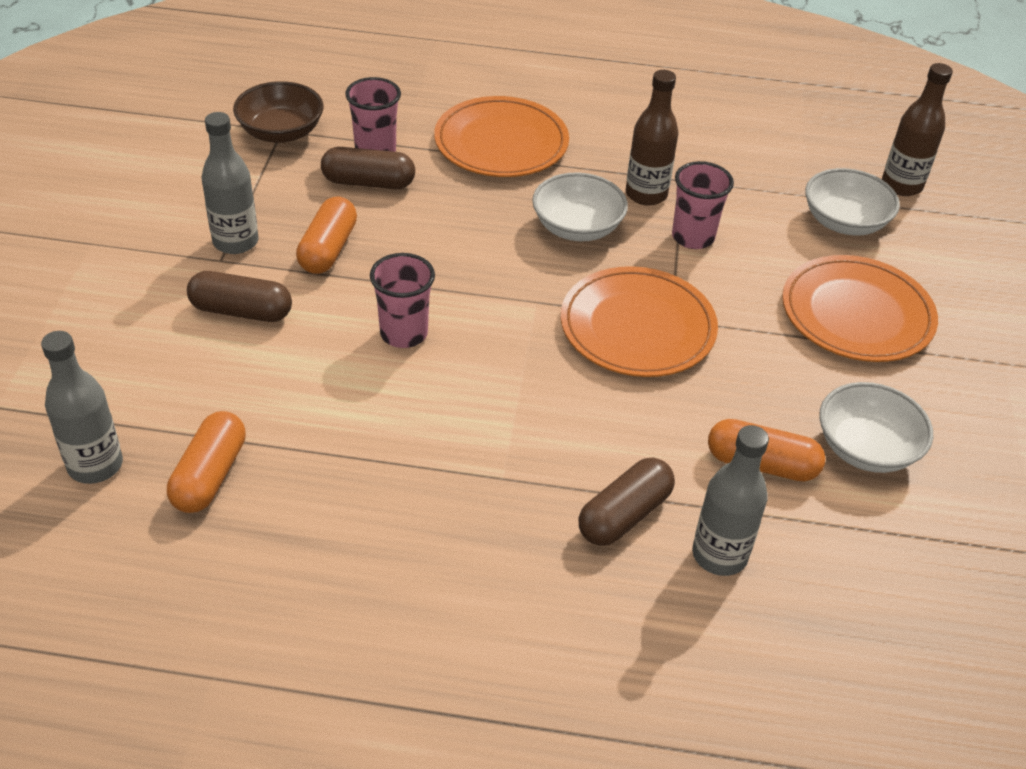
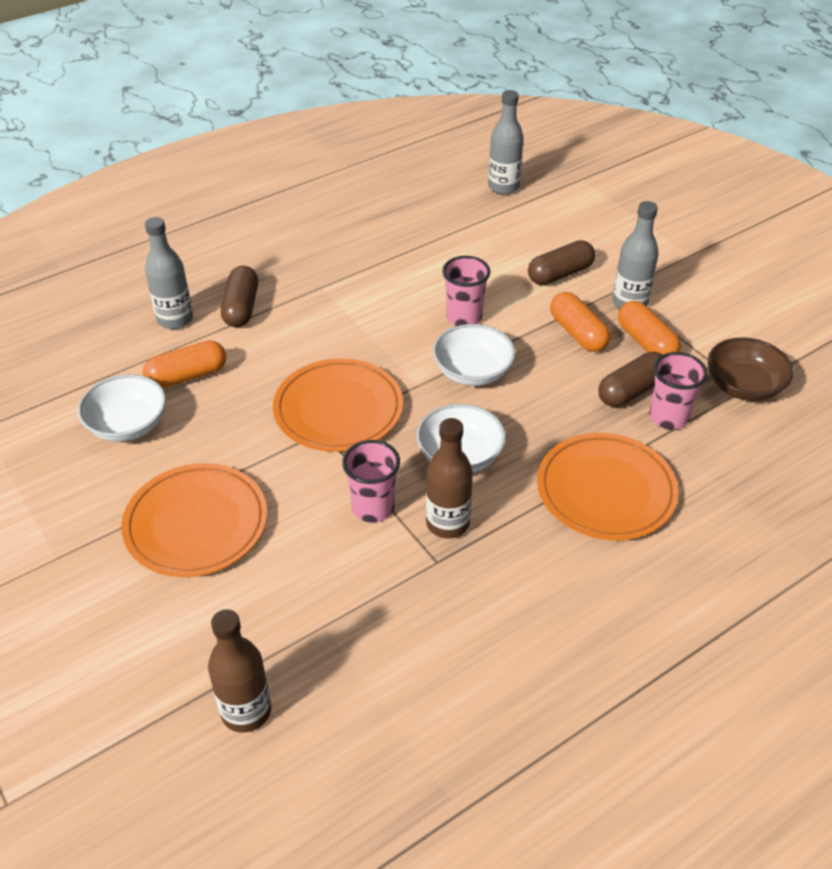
camera: 140 degrees right, 0 degrees up
(210, 475) = (452, 211): orange capsule -> orange capsule (646, 342)
(844, 222) = (268, 617): white bowl -> white bowl (472, 372)

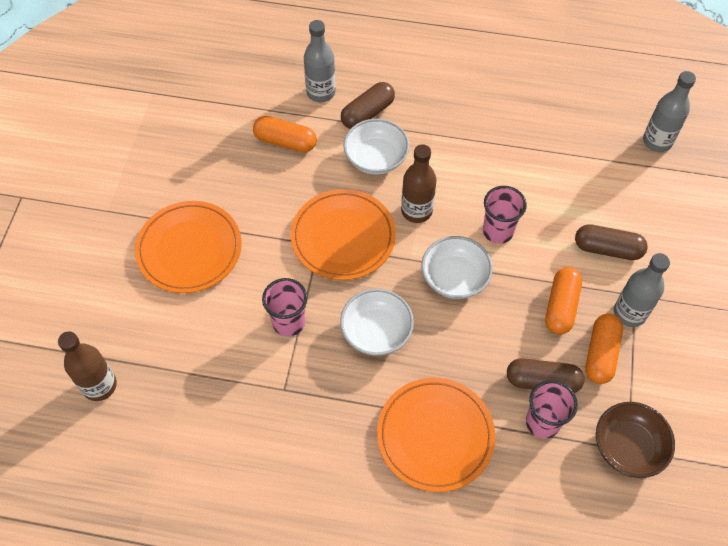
camera: 45 degrees right, 15 degrees up
(128, 425) = (221, 151): white bowl -> white bowl (376, 158)
(447, 523) = (317, 370): brown bottle -> brown bottle (416, 211)

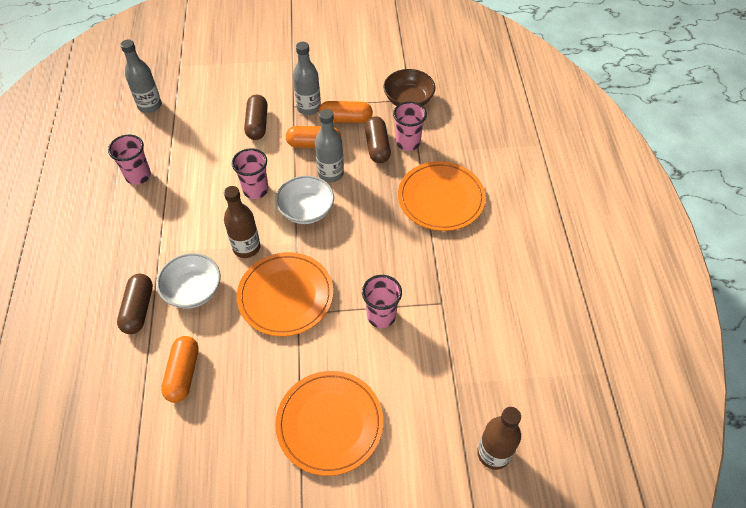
camera: 105 degrees left, 5 degrees down
(321, 92) = (114, 358): grey bottle -> grey bottle (331, 174)
(367, 113) = (139, 309): brown capsule -> brown capsule turned 60 degrees clockwise
(376, 332) = (370, 251): white bowl -> none
(543, 123) = (138, 176): none -> pink cup

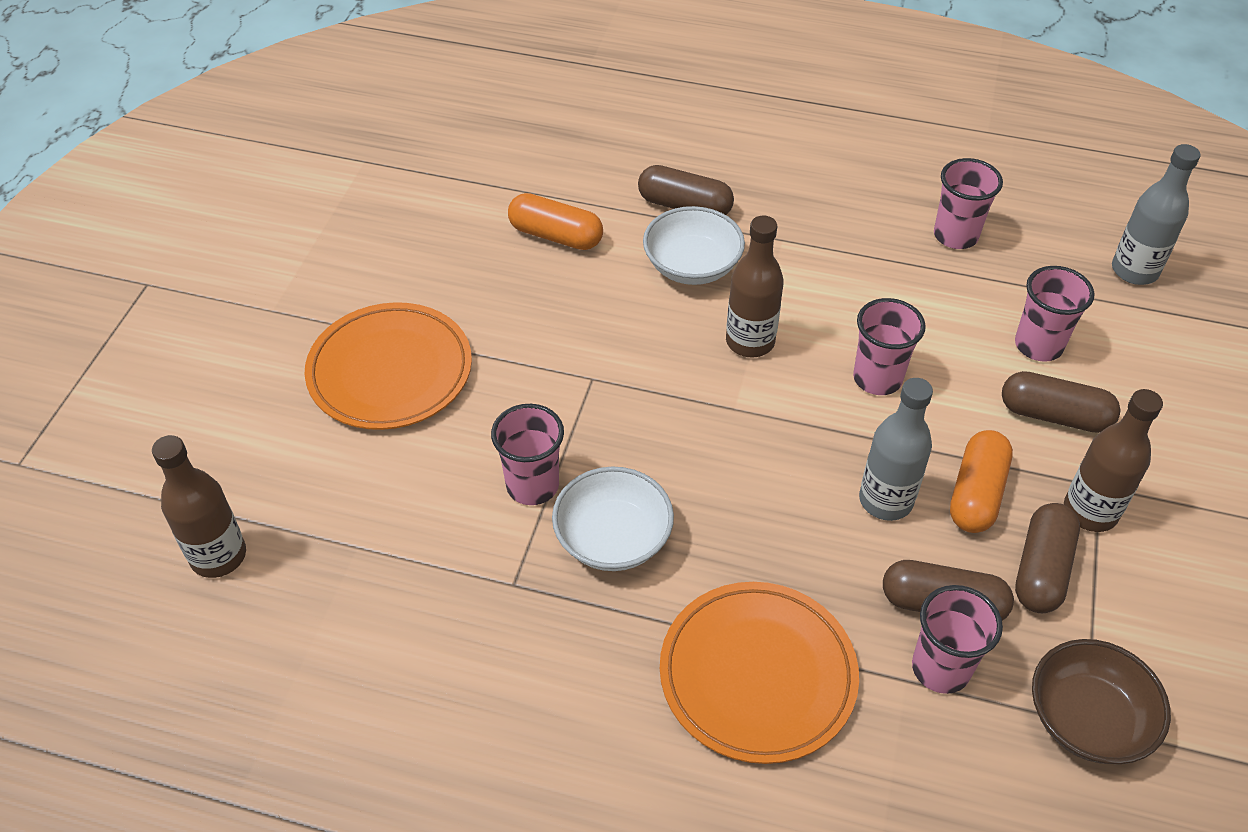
camera: 110 degrees right, 5 degrees down
(213, 134) = (1038, 345): none -> pink cup
(285, 296) = (631, 370): orange plate -> none
(306, 210) = (804, 440): white bowl -> white bowl (613, 538)
(309, 108) = (1090, 511): grey bottle -> brown bottle
(345, 119) = (1041, 569): orange capsule -> brown capsule

